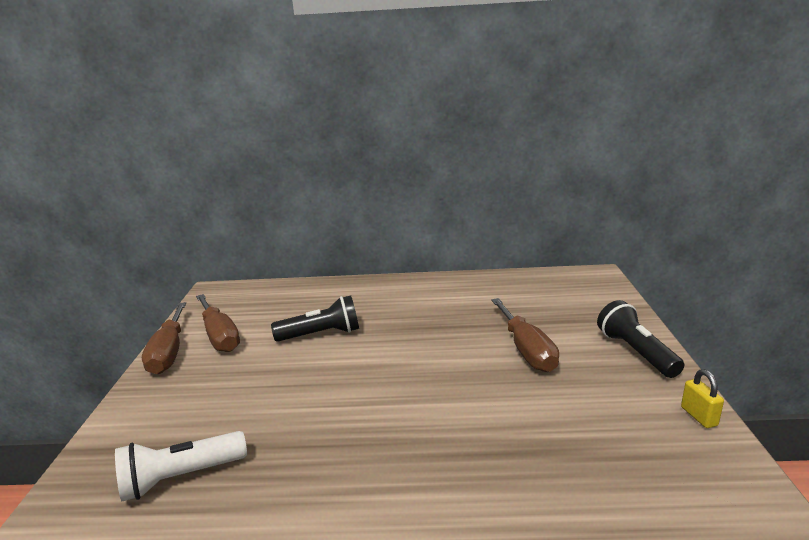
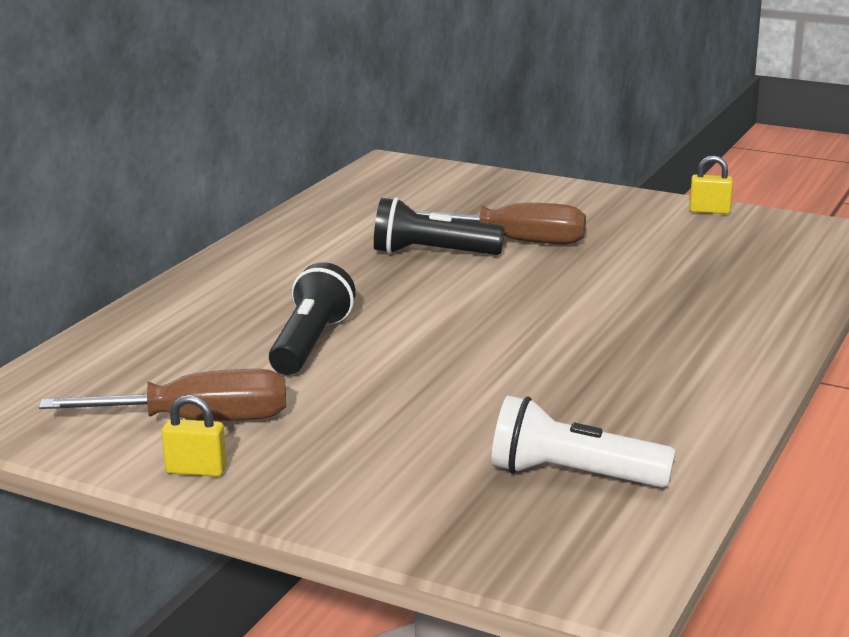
camera: 65 degrees left, 0 degrees up
(169, 352) = (196, 470): brown screwdriver -> yellow padlock
(181, 477) = (573, 475): white flashlight -> white flashlight turned 105 degrees clockwise
(636, 352) = (583, 199): black flashlight -> black flashlight (432, 253)

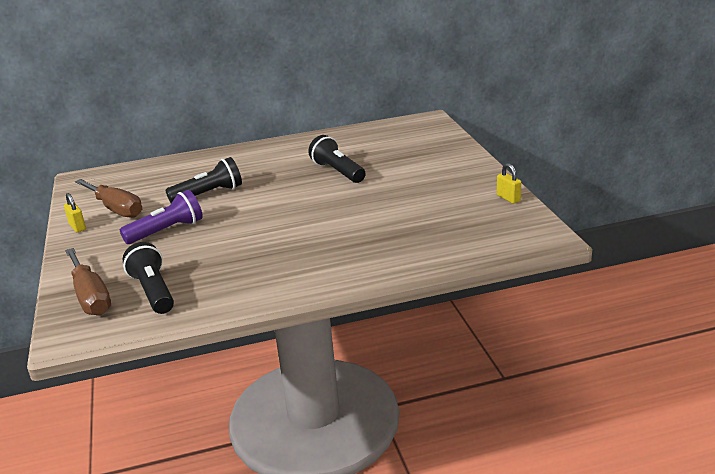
camera: 50 degrees right, 5 degrees up
(378, 408) = (167, 231): none -> purple flashlight
(516, 241) = (383, 179): brown screwdriver -> brown screwdriver (90, 297)
(573, 475) = (153, 291): white flashlight -> black flashlight

